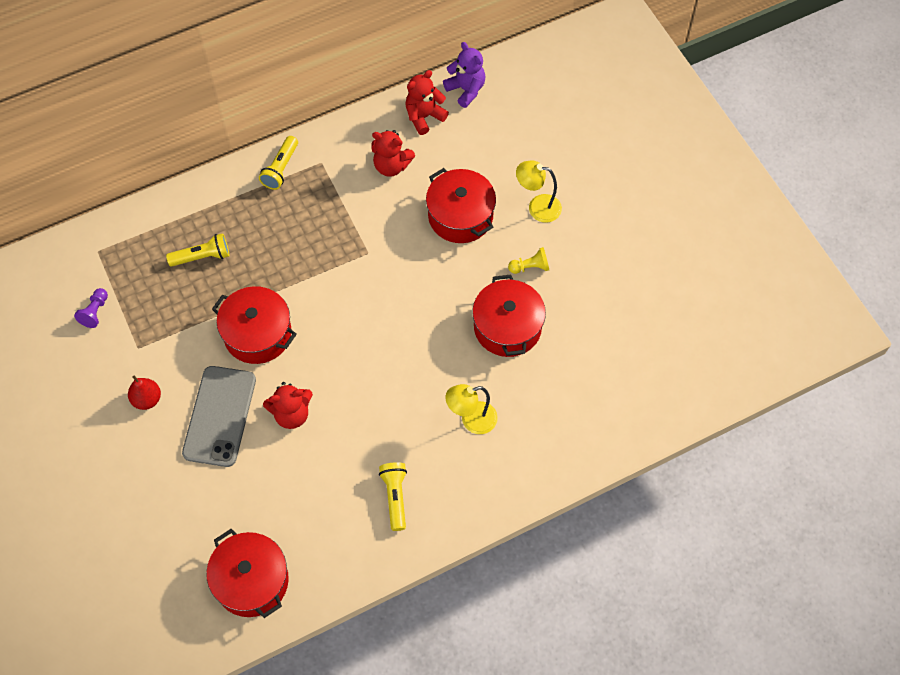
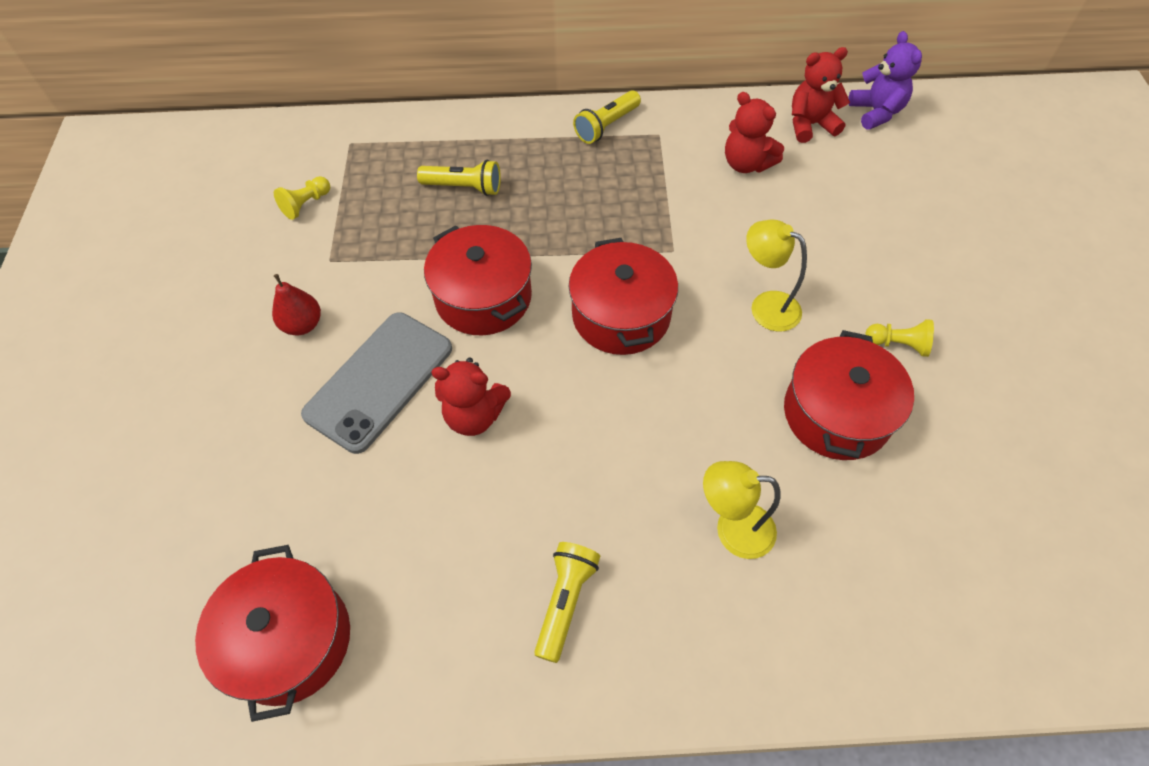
camera: 25 degrees right, 5 degrees down
(95, 312) = (306, 204): purple pawn -> yellow pawn
(460, 216) = (817, 248): red pot -> red pot (621, 315)
(537, 207) = (932, 272): yellow lamp -> yellow lamp (766, 306)

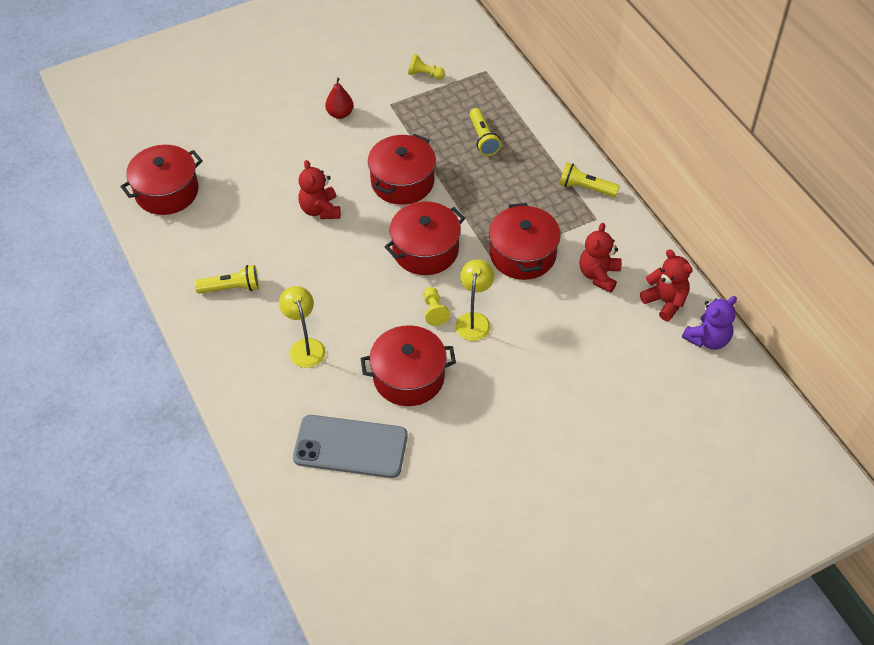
camera: 65 degrees right, 5 degrees down
(379, 381) = (321, 161): grey phone -> grey phone (350, 447)
(680, 219) = (522, 254): none -> red pot
(898, 344) = (481, 398): yellow pawn -> yellow pawn (434, 311)

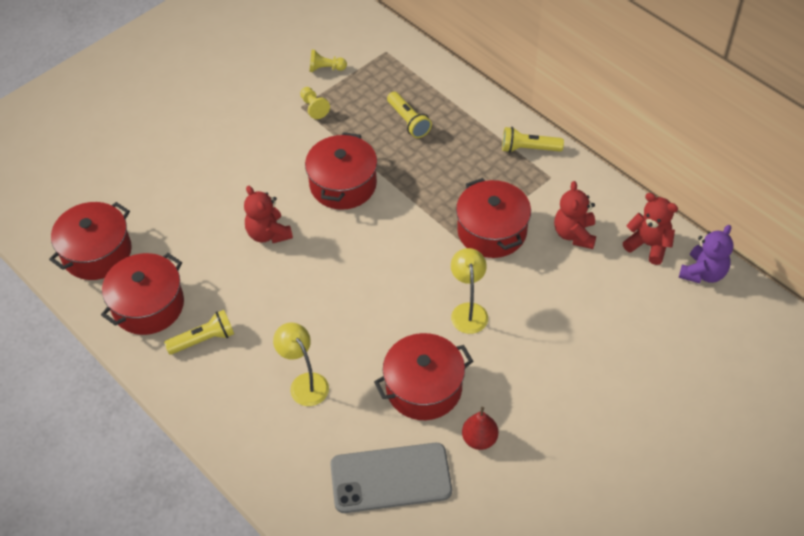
camera: 15 degrees left, 0 degrees up
(340, 114) = (253, 128): red pear -> red pear (479, 439)
(425, 250) = (392, 250): red pot -> red pot (148, 305)
(434, 311) = (424, 312): yellow pawn -> yellow pawn (314, 107)

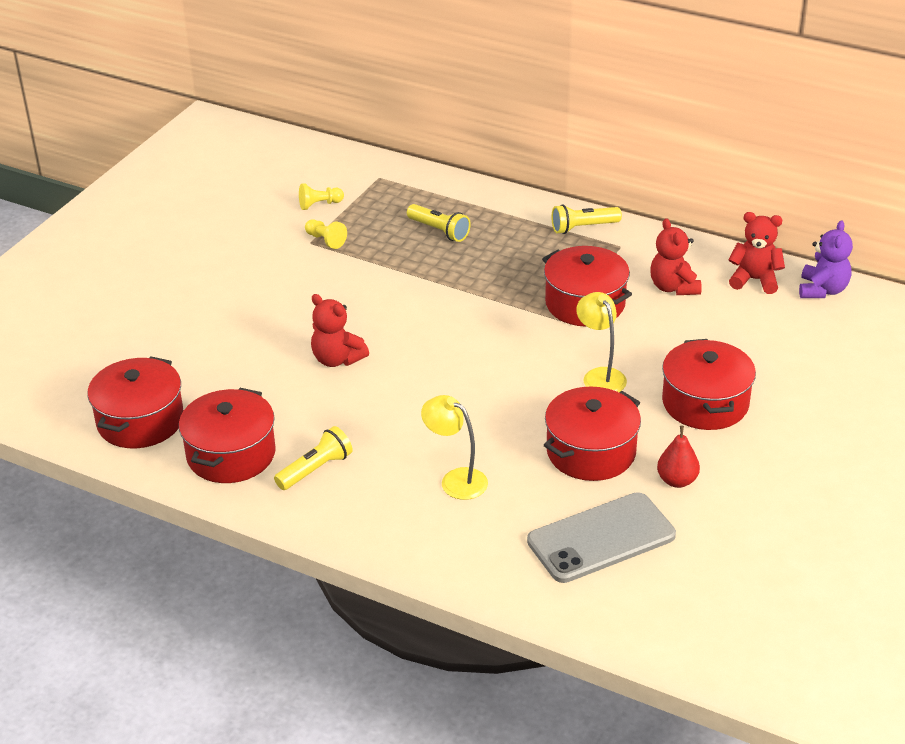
camera: 20 degrees left, 15 degrees down
(343, 184) = (398, 299): red pot -> red pot (705, 403)

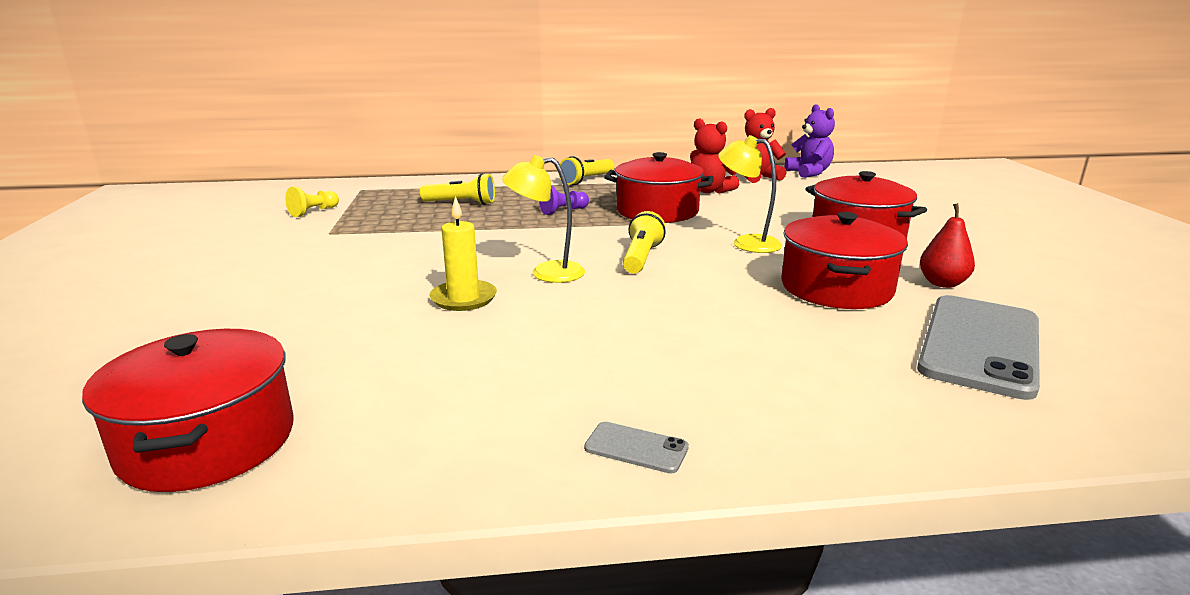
camera: 35 degrees left, 15 degrees down
(231, 454) = (416, 429): red pot -> none
(316, 469) = (567, 401): yellow flashlight -> yellow flashlight (641, 257)
(318, 512) = (636, 448): none -> grey phone
(325, 240) = (346, 229): yellow pawn -> none
(337, 359) = (463, 298): red teddy bear -> yellow candle
(456, 480) = (753, 351): yellow lamp -> yellow lamp (546, 272)
(508, 274) = (563, 211): none -> purple pawn

